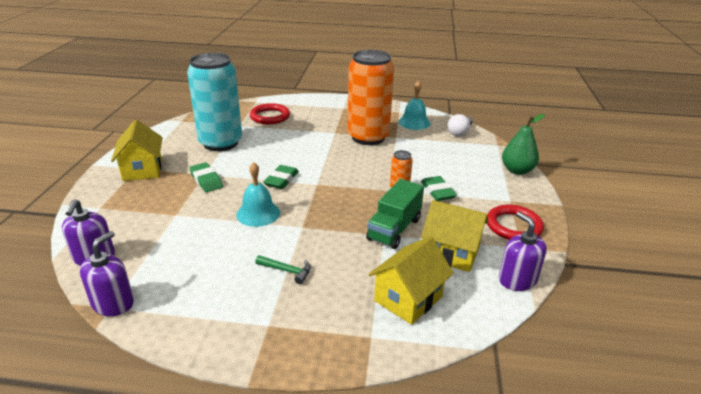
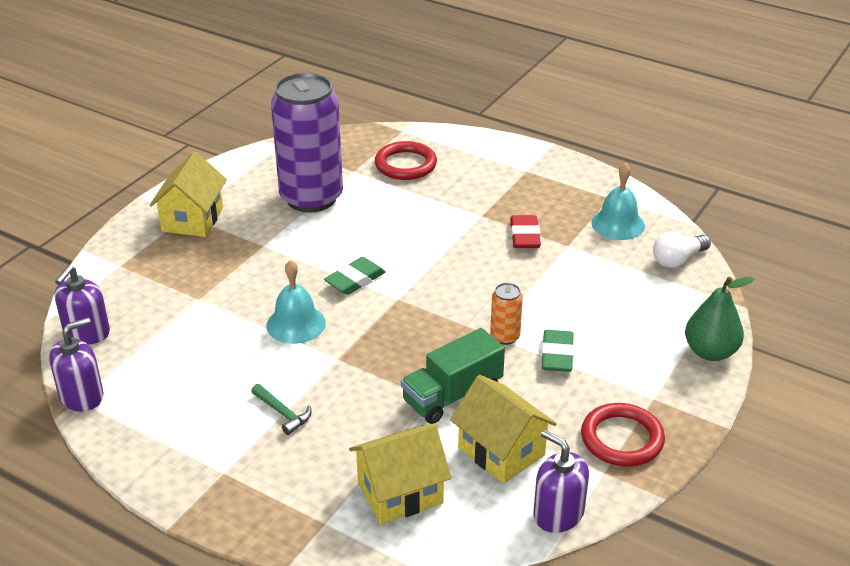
camera: 25 degrees right, 5 degrees up
(206, 180) = (260, 256): green eraser -> none
(220, 143) = (311, 198): turquoise can -> purple can
(368, 137) = (525, 236): orange can -> red eraser
(517, 280) = (558, 514): purple soap dispenser -> purple soap dispenser turned 45 degrees counterclockwise

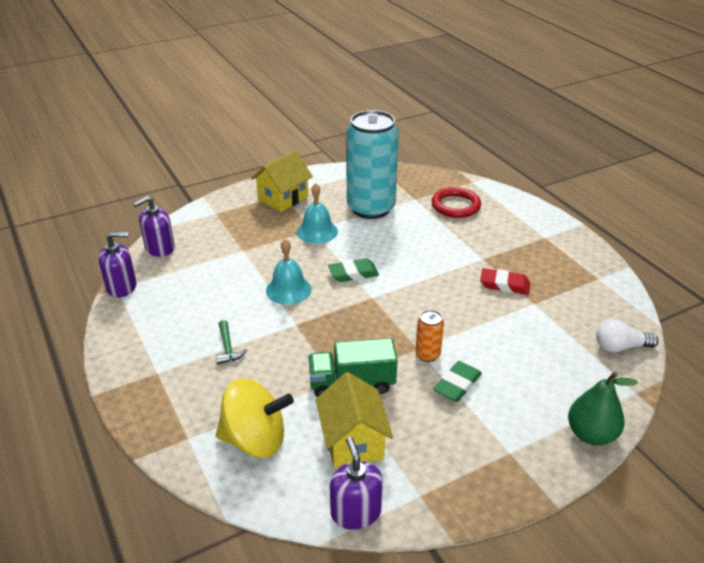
camera: 30 degrees right, 0 degrees up
(311, 198) = (371, 208): purple can -> turquoise can
(400, 493) = (255, 440): yellow house -> yellow spinning top
(525, 236) = (504, 285): red eraser -> red eraser turned 75 degrees clockwise
(618, 224) = (589, 301): turquoise bell -> turquoise bell (317, 231)
(622, 439) = (456, 474): red ring -> none

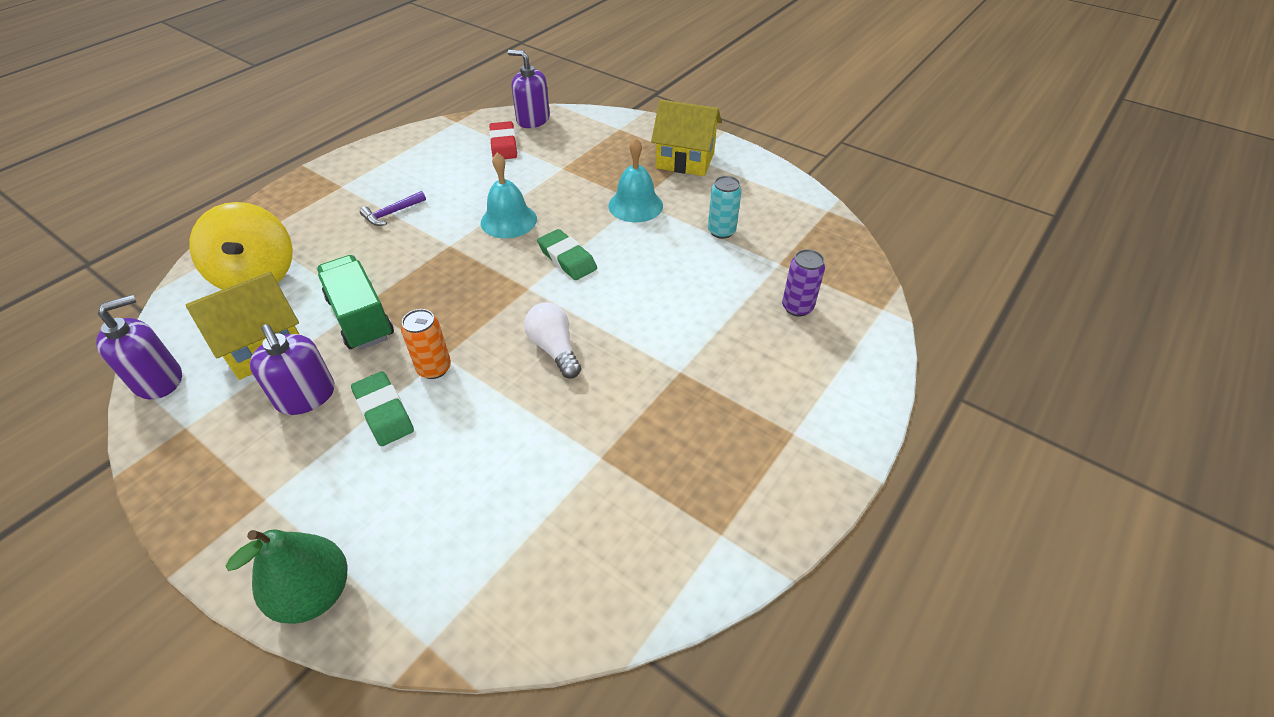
camera: 65 degrees right, 10 degrees up
(122, 287) = (459, 123): purple soap dispenser -> purple soap dispenser (306, 396)
(228, 348) = (391, 213): green hammer -> purple hammer
(371, 208) = (721, 231): turquoise can -> turquoise can, size x0.41
(455, 205) = (797, 307): red ring -> purple can
(457, 385) = (384, 412): green eraser -> green eraser turned 45 degrees clockwise
(504, 285) = (628, 411): red eraser -> red eraser (503, 145)
(620, 347) = (539, 602): white light bulb -> white light bulb (554, 349)

